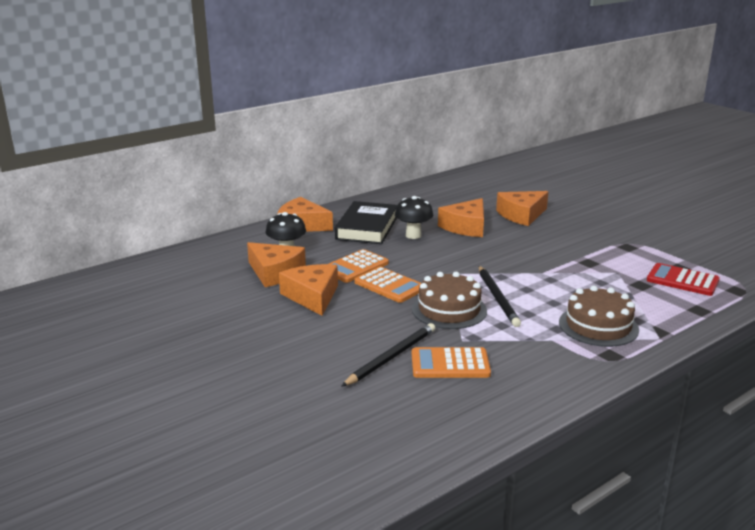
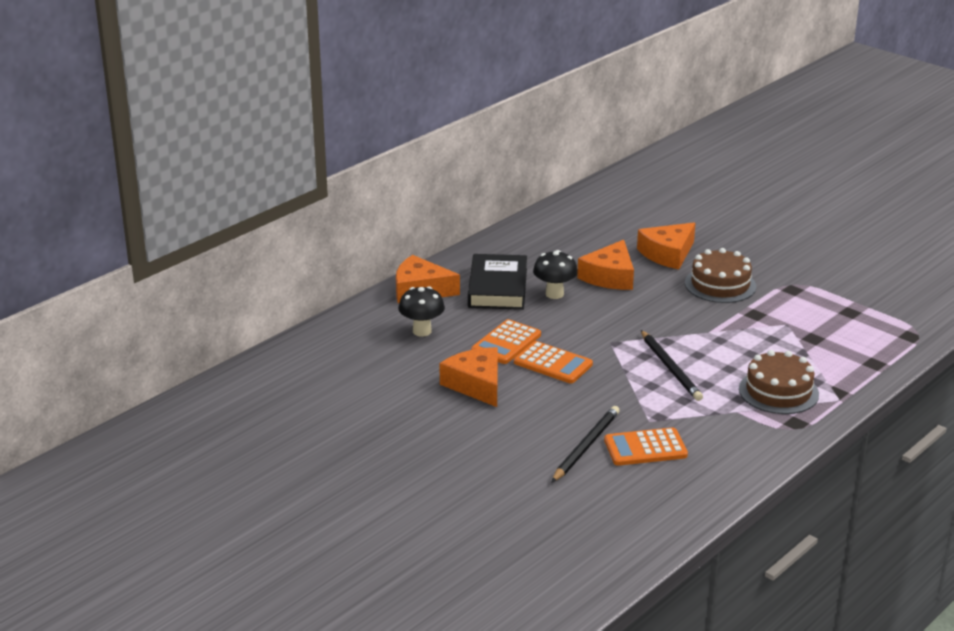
camera: 10 degrees left, 5 degrees up
(275, 272) = (421, 358): orange cheese -> none
(449, 310) = (625, 387): brown cake -> brown cake (720, 285)
(682, 280) = (854, 329): red calculator -> none

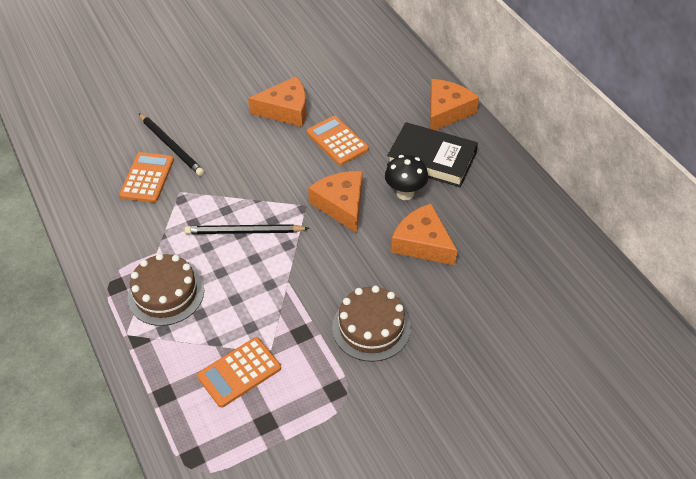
camera: 110 degrees right, 20 degrees up
(422, 331) = (379, 98): black mushroom -> none
(553, 363) = (292, 160): orange calculator -> orange calculator (239, 372)
(668, 254) = (453, 307): orange cheese -> orange cheese (341, 205)

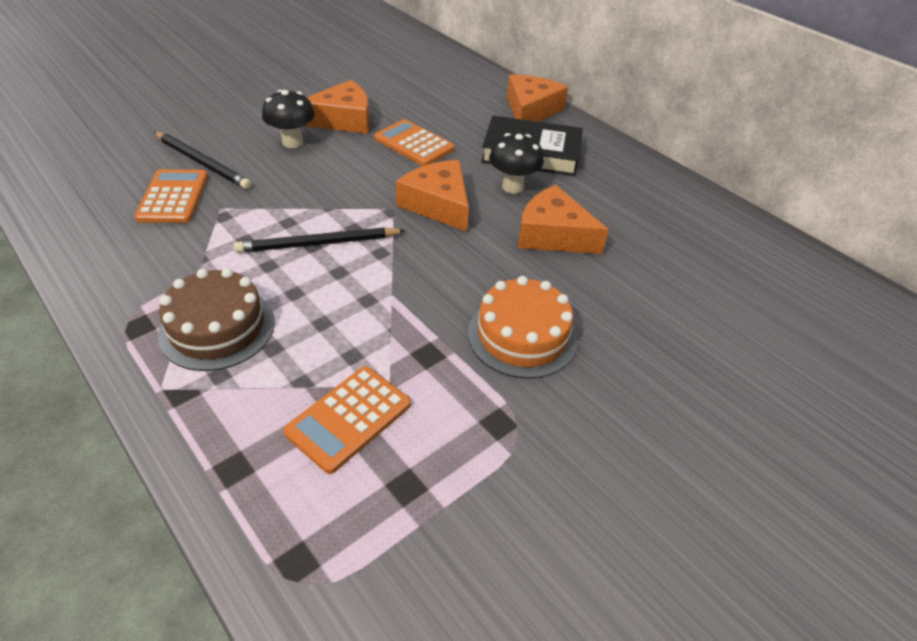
camera: 15 degrees left, 5 degrees down
(241, 131) = (292, 142): none -> black mushroom
(371, 327) = (522, 335): brown cake -> orange cake

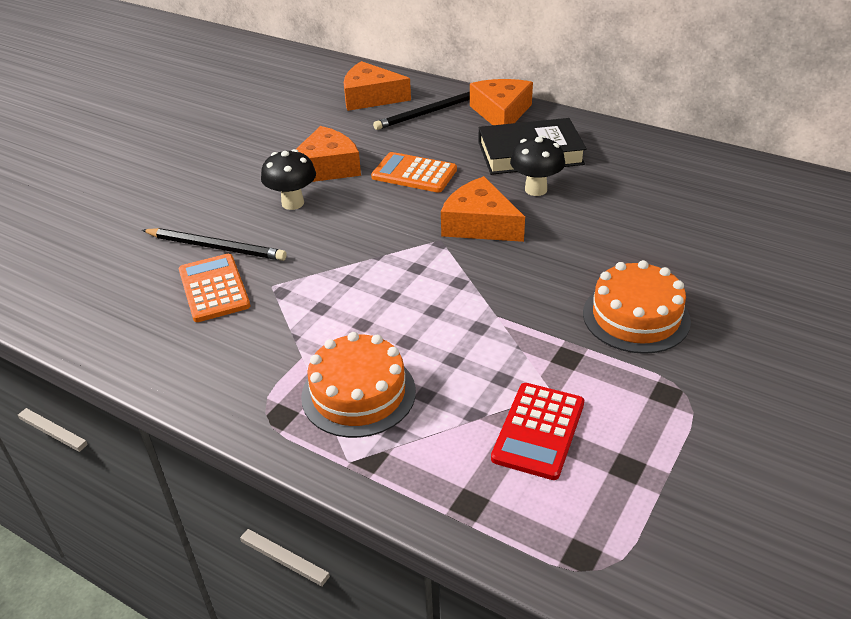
camera: 15 degrees left, 5 degrees down
(217, 328) = (358, 393): brown cake -> orange cake
(318, 244) = (394, 291): black pencil -> black pencil (429, 112)
(349, 418) = (538, 431): orange calculator -> red calculator
(553, 235) = (602, 223): orange cheese -> orange cheese (370, 97)

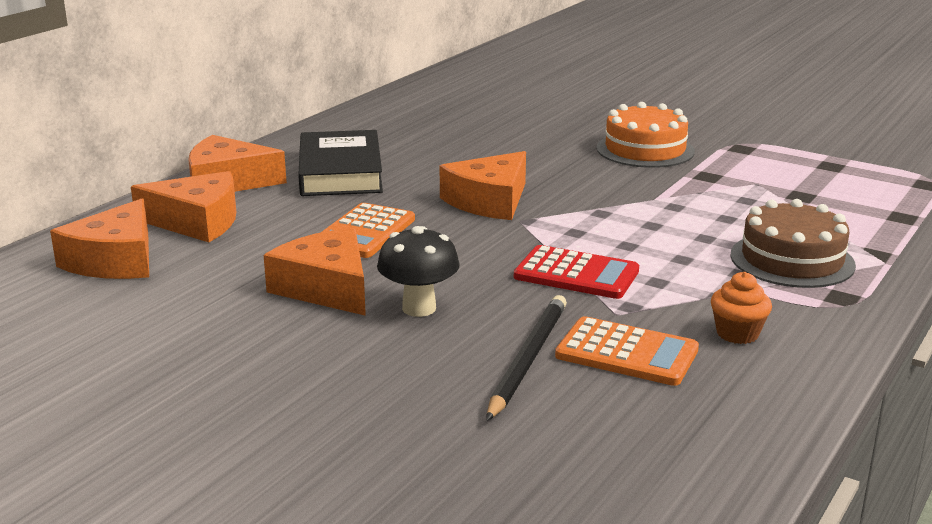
camera: 90 degrees left, 15 degrees down
(213, 288) = (627, 353): orange calculator -> orange calculator turned 135 degrees counterclockwise
(229, 344) = (737, 333): none -> orange cupcake
(358, 393) = (792, 260): orange cake -> brown cake
(429, 112) = (197, 222): black pencil -> orange cheese
(535, 189) = (423, 173): black mushroom -> none
(538, 431) = (806, 190): red calculator -> red calculator (576, 274)

